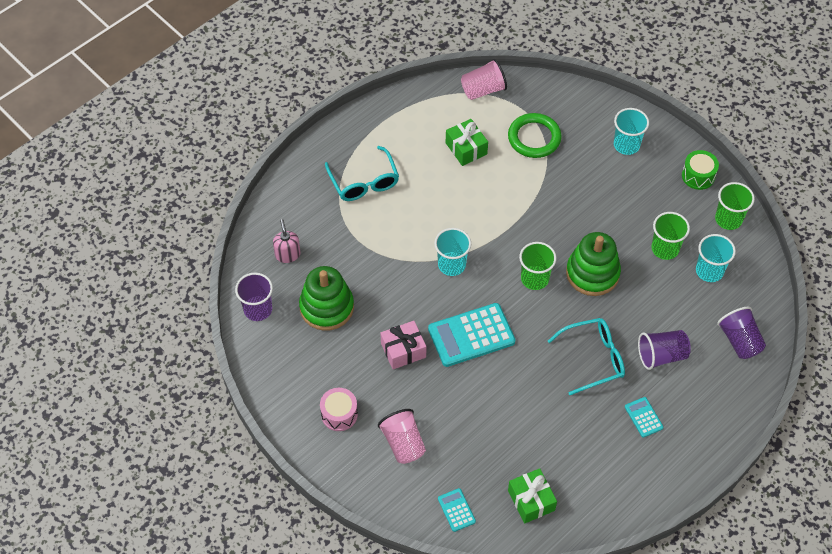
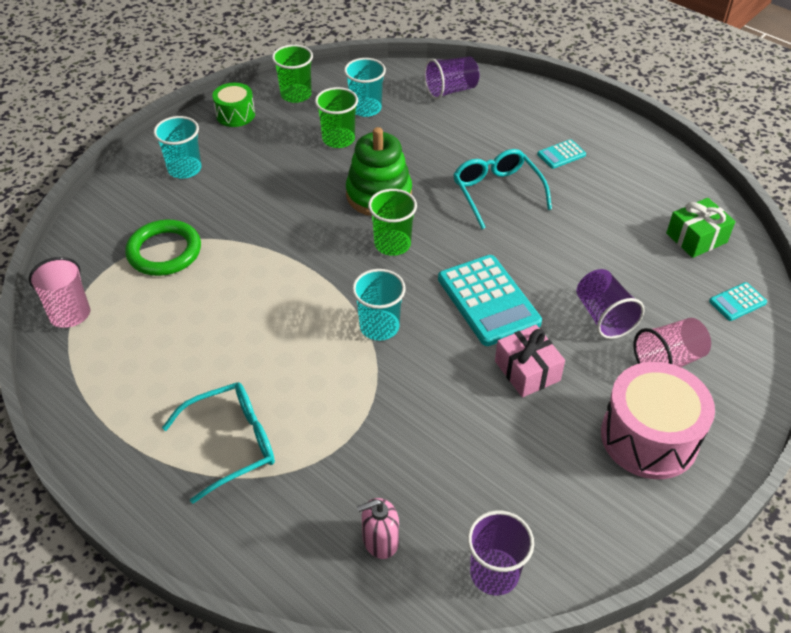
camera: 95 degrees left, 10 degrees down
(327, 307) = (473, 472): green stacking toy -> none
(339, 414) = (649, 437): pink drum -> pink drum, size x1.79
(466, 148) = (176, 322): green gift -> none
(661, 355) = (481, 142): purple cup -> purple cup (603, 317)

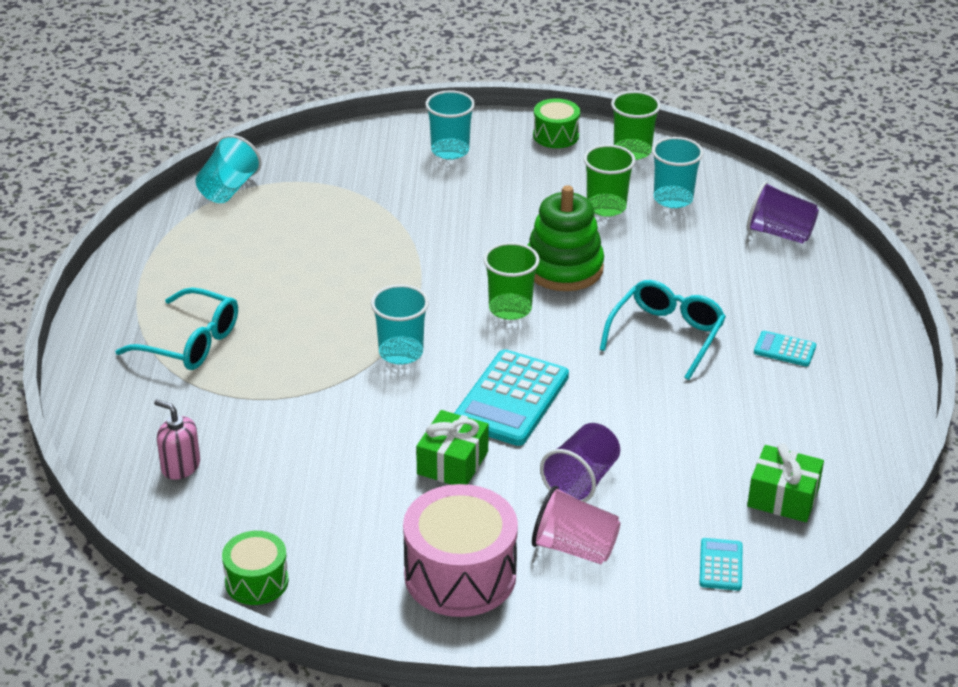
camera: 50 degrees right, 10 degrees down
(68, 308) = (228, 189): pink cup -> turquoise cup
(164, 251) = (343, 197): green ring -> none
(494, 573) = (212, 544): purple cup -> none
(527, 371) = (452, 463): pink gift -> green gift
(562, 568) = (257, 581): none -> green drum
(737, 302) = (721, 565): turquoise calculator -> turquoise calculator turned 75 degrees clockwise

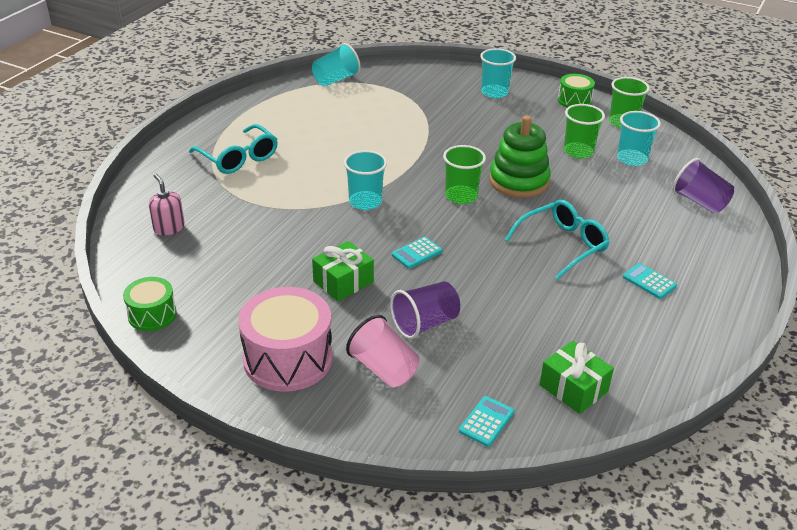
camera: 25 degrees right, 0 degrees up
(511, 399) = (417, 253): turquoise calculator -> turquoise calculator, size x0.48

